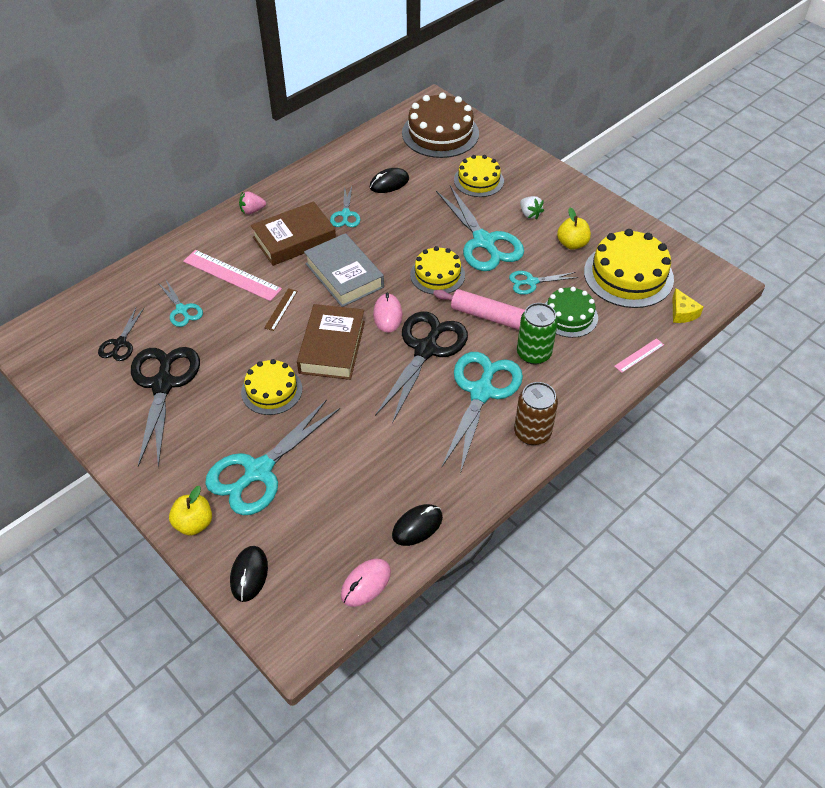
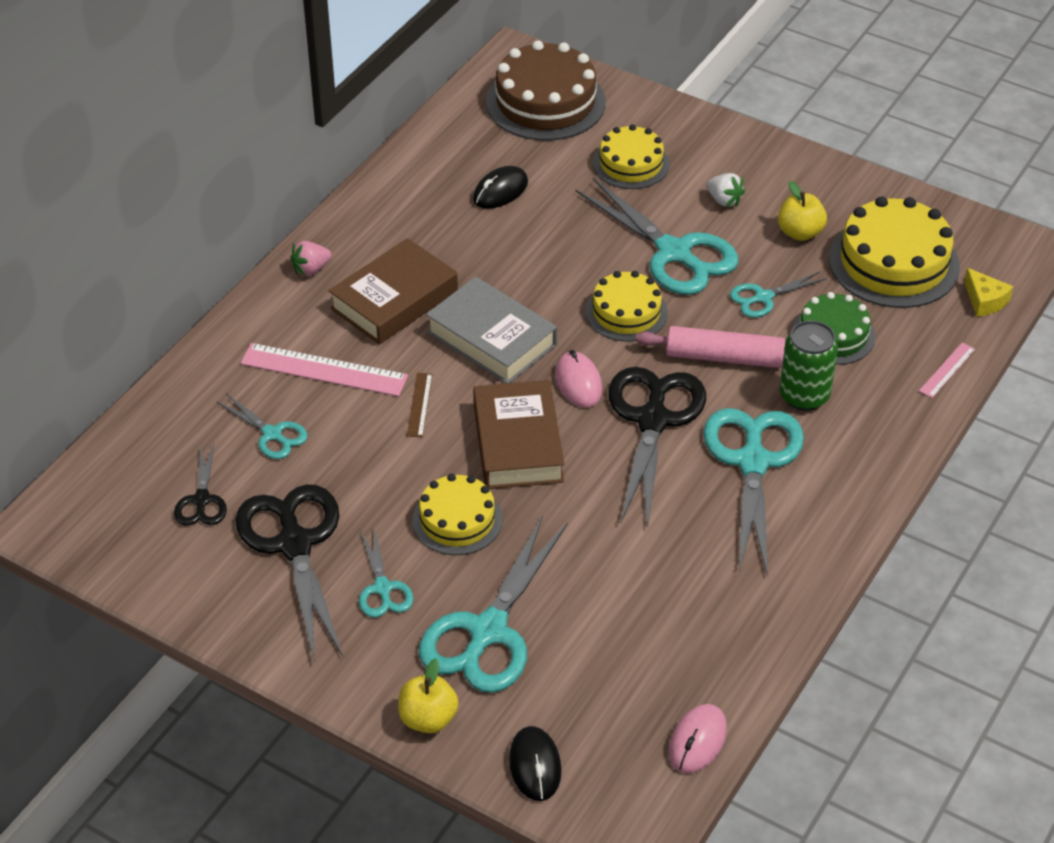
camera: 15 degrees left, 5 degrees down
(345, 214) = (455, 249): turquoise scissors -> turquoise scissors (382, 588)
(417, 526) = (736, 654): black mouse -> none
(532, 433) = (842, 502): brown can -> none

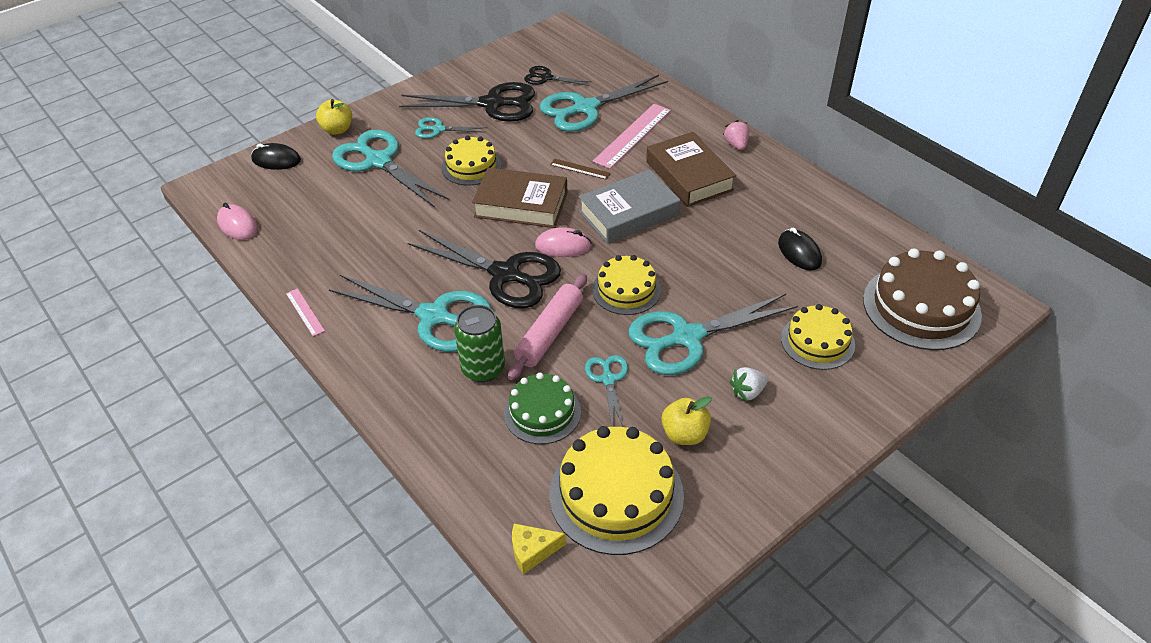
camera: 110 degrees right, 0 degrees up
(272, 434) = (585, 108): turquoise scissors -> turquoise scissors, size x1.96
(947, 370) = (460, 480): pink ruler -> pink ruler (305, 312)

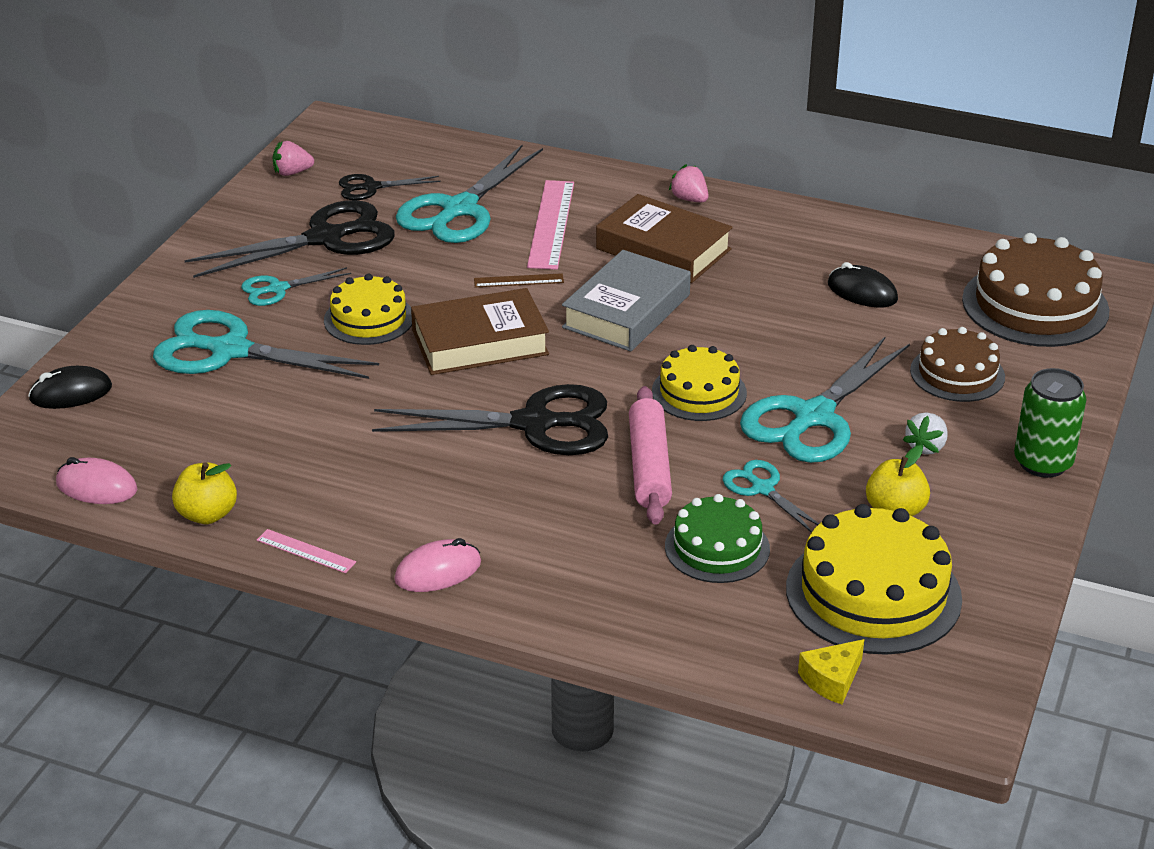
camera: 30 degrees left, 10 degrees down
(337, 129) = (126, 330): yellow apple -> yellow apple (207, 514)
(434, 316) = (487, 498): turquoise scissors -> none
(483, 368) = (603, 530): green can -> green can (1043, 463)
(510, 55) = (292, 173): none -> pink strawberry
(563, 246) = (578, 371): pink mouse -> pink mouse (438, 571)
(817, 341) = (957, 373): yellow cake -> brown cake

